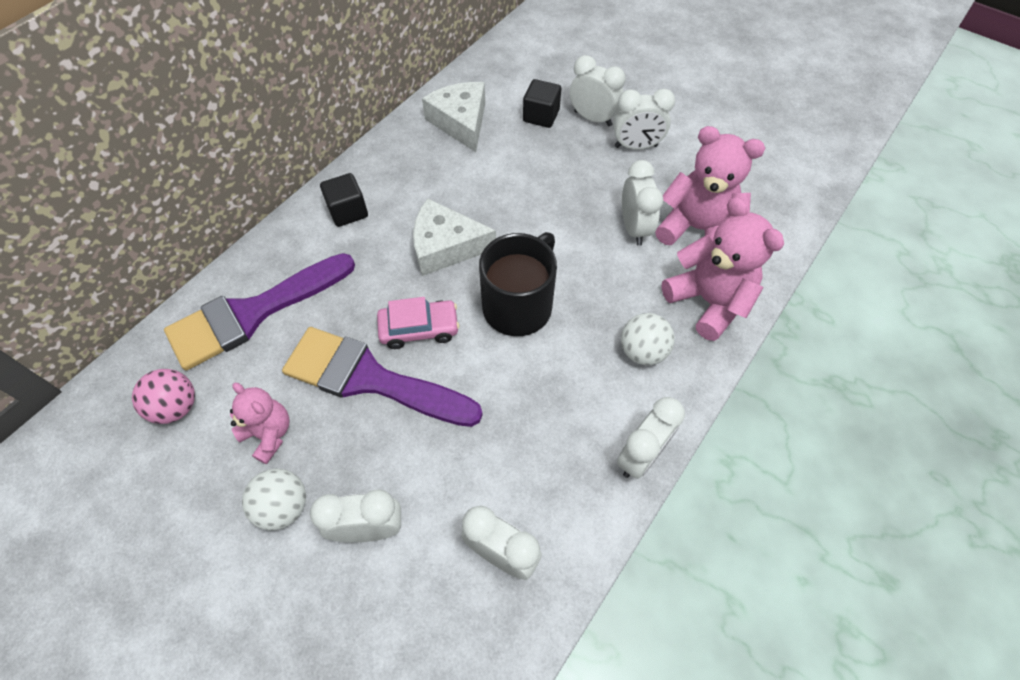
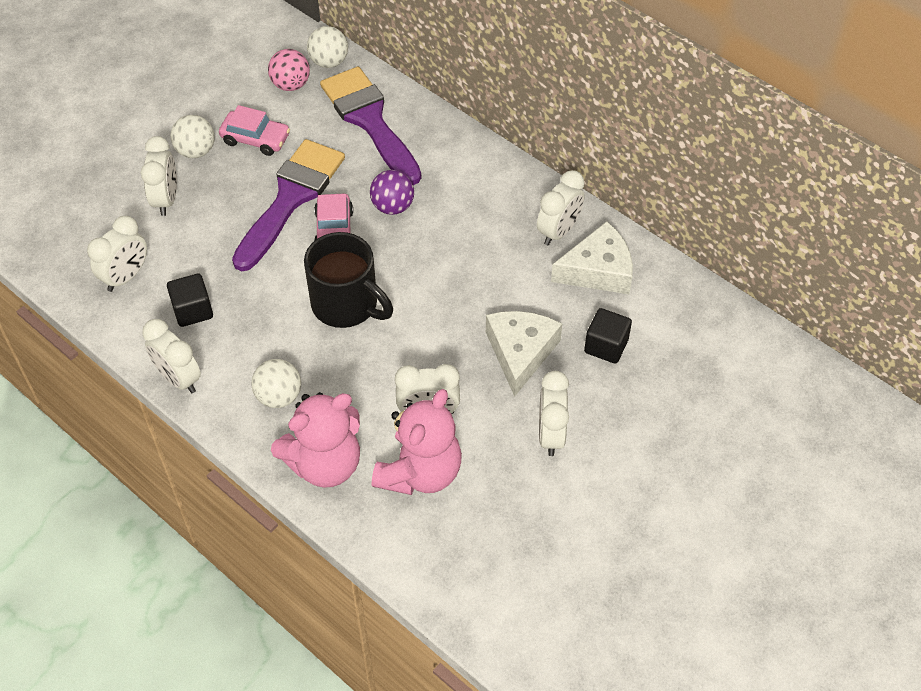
camera: 95 degrees right, 5 degrees down
(143, 368) = (329, 62): none -> white ball
(269, 434) = (255, 139): pink teddy bear -> pink car
(348, 211) = (477, 178): black cube -> black cube (193, 310)
(384, 279) = (392, 206): none -> purple ball
(446, 246) = (424, 252): white cheese -> white cheese (520, 353)
(592, 118) = (600, 397): white clock -> white clock (558, 231)

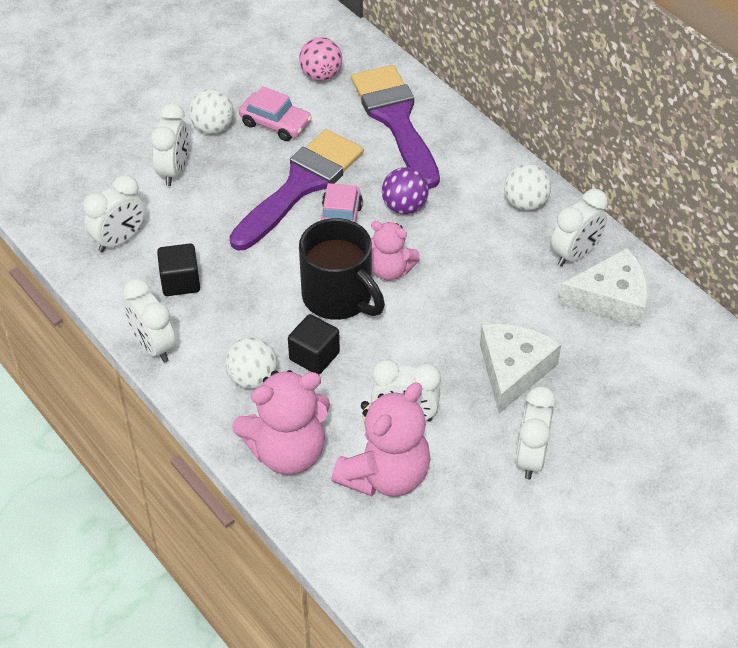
camera: 10 degrees right, 5 degrees down
(329, 62) = (364, 58): white ball -> white ball (525, 203)
(390, 271) = (390, 270): none -> pink teddy bear
(606, 346) = (606, 376): black cube -> black cube (314, 356)

